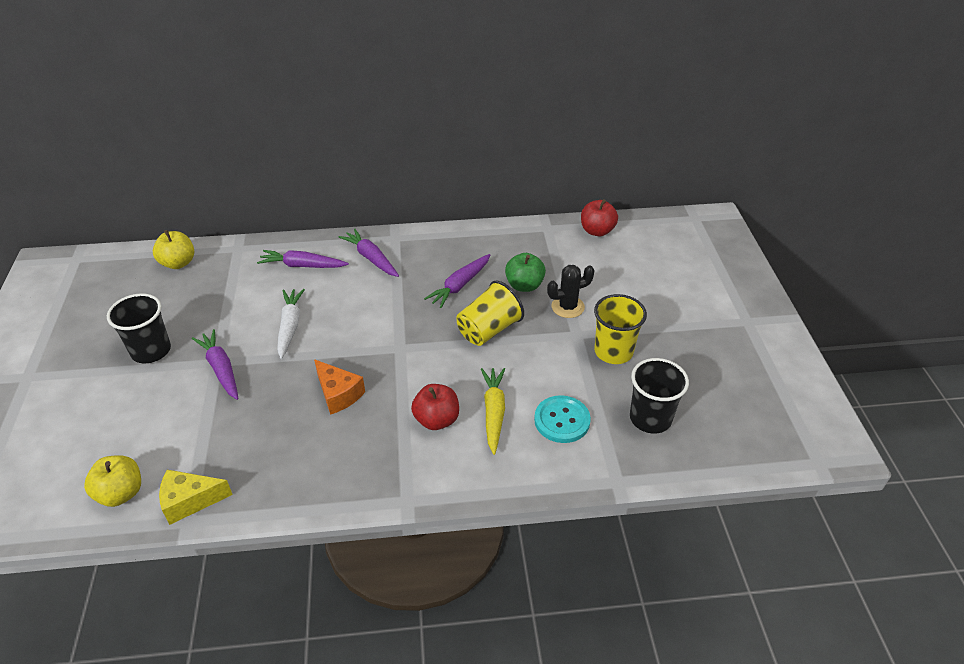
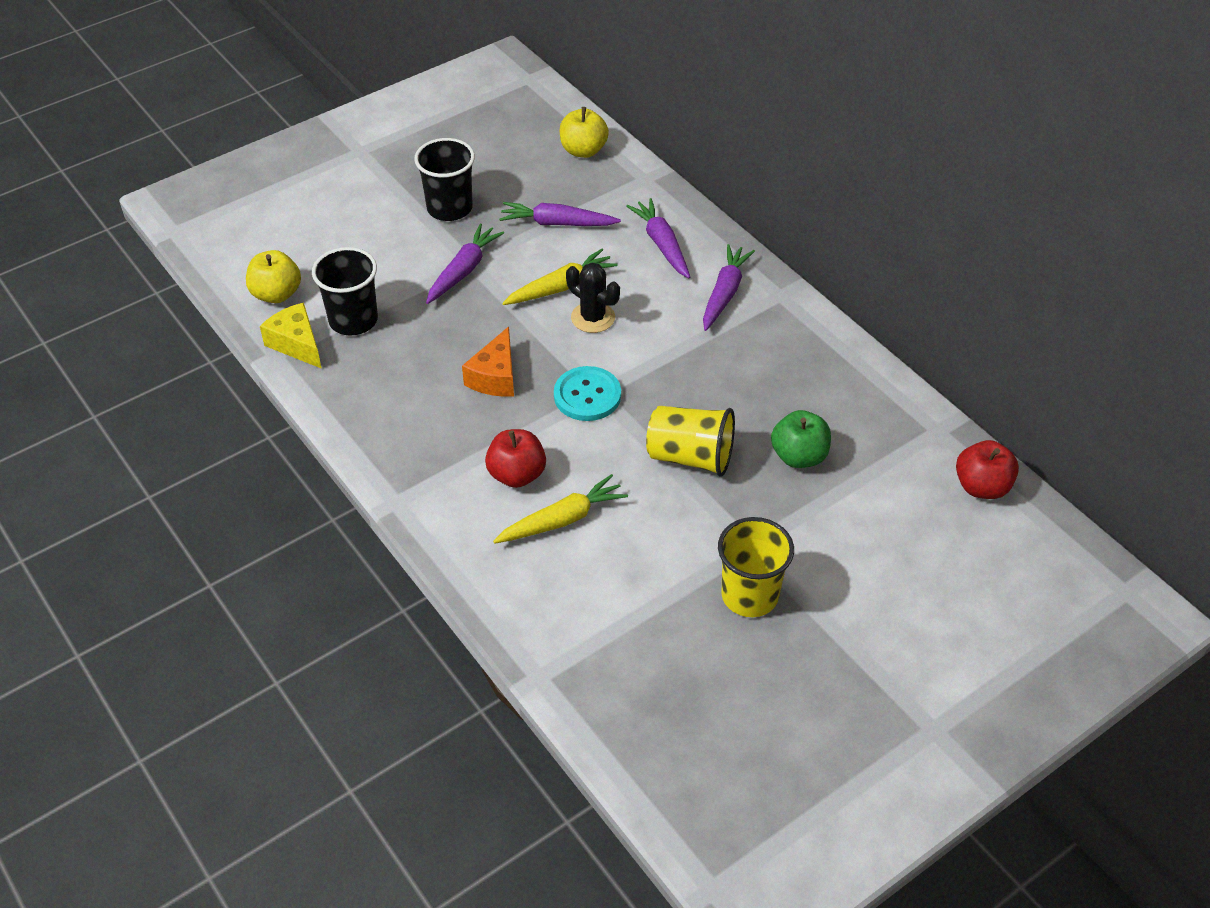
camera: 60 degrees right, 5 degrees up
(290, 327) = (560, 287): white carrot -> yellow carrot
(460, 285) = (746, 395): purple carrot -> purple carrot (558, 223)
(562, 420) = (595, 588): turquoise button -> turquoise button (587, 395)
(567, 307) = (795, 516): black cactus -> black cactus (593, 318)
(650, 418) = (660, 675): black cup -> black cup (353, 320)

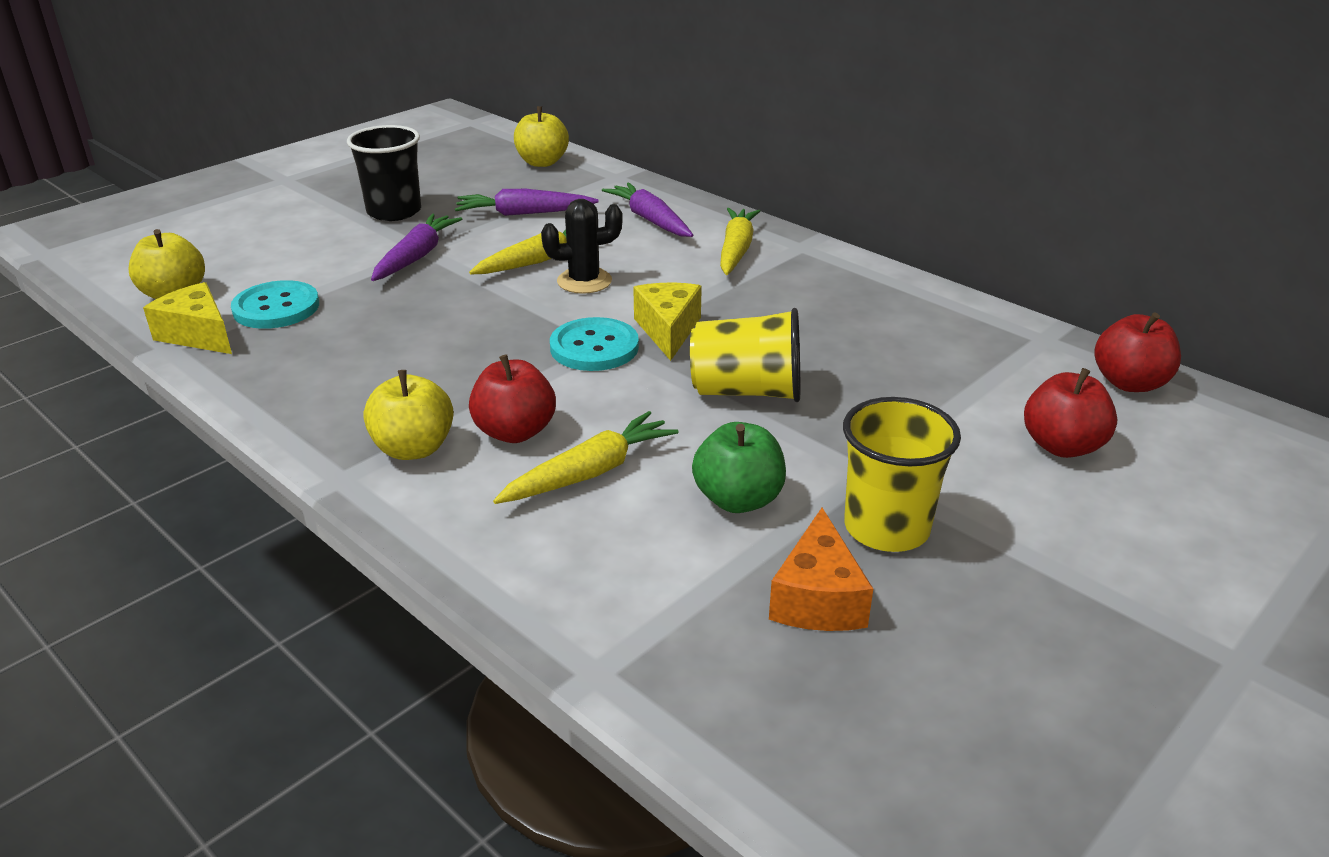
camera: 10 degrees left, 15 degrees down
(353, 320) = (276, 308): black cup -> turquoise button
(446, 481) = (413, 448): none -> yellow apple
(495, 377) = (469, 341): orange cheese -> orange cheese (818, 598)
(593, 318) = (584, 281): black cactus -> black cactus turned 45 degrees counterclockwise
(647, 383) = (668, 330): none -> yellow cheese
(724, 293) = (736, 250): purple carrot -> yellow carrot
(799, 456) = (887, 377): green apple -> green apple (738, 499)
(901, 541) = (1062, 446): none -> red apple

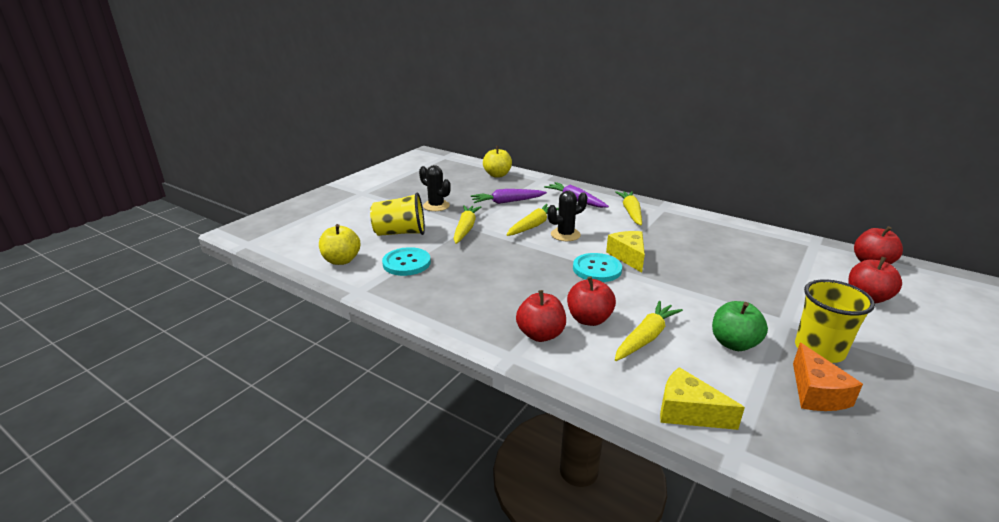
camera: 10 degrees left, 5 degrees down
(198, 335) = (371, 282): yellow cheese -> yellow cheese (688, 412)
(394, 211) = (436, 206): black cup -> black cactus
(413, 448) = (540, 334): yellow apple -> red apple
(416, 257) = (465, 229): purple carrot -> yellow carrot
(747, 391) = (693, 285): yellow cup -> yellow cup (400, 233)

